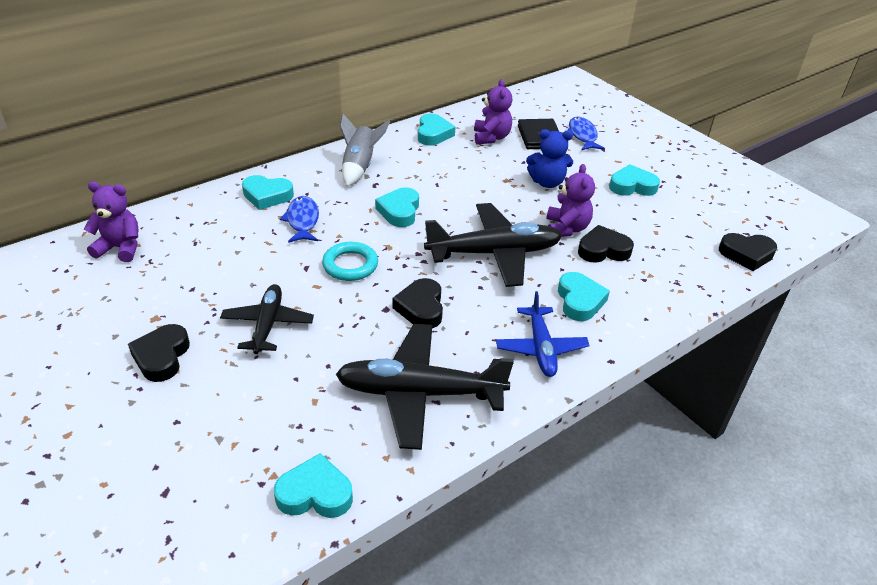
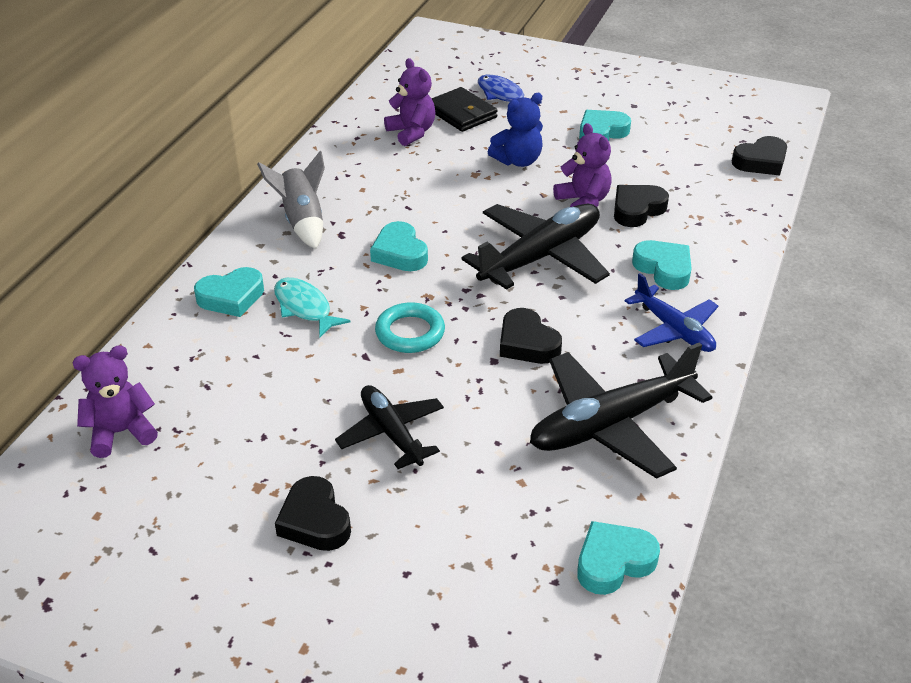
camera: 30 degrees left, 0 degrees up
(302, 220) = (304, 308): blue fish -> turquoise fish
(433, 134) = (345, 151): turquoise heart -> none

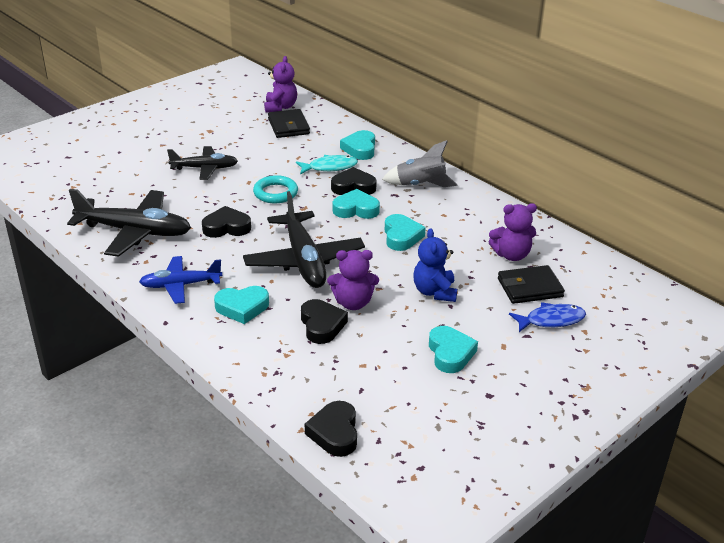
camera: 115 degrees right, 5 degrees down
(193, 395) = (288, 126): none -> black wallet
(314, 521) = (173, 138): black heart -> black heart (353, 187)
(610, 424) = (135, 231): black plane -> black plane turned 105 degrees clockwise
(613, 562) = (56, 201): turquoise heart -> turquoise heart (401, 236)

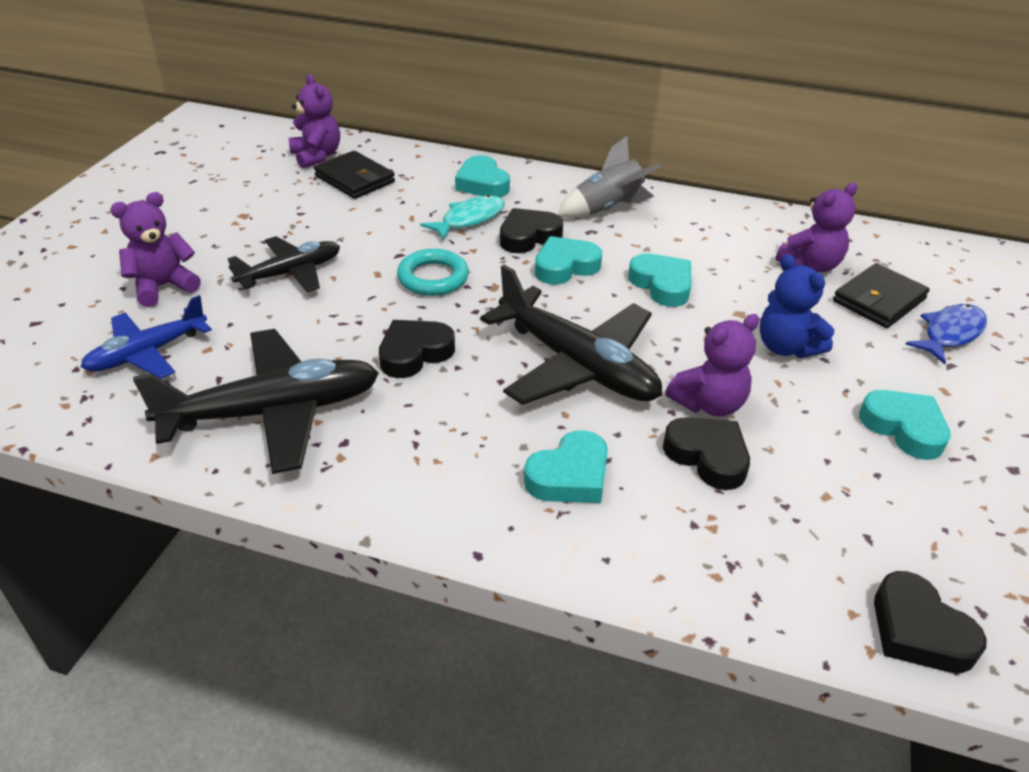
camera: 30 degrees left, 5 degrees up
(138, 157) = (163, 287): none -> purple teddy bear
(180, 285) = (438, 477): blue plane -> blue plane (147, 353)

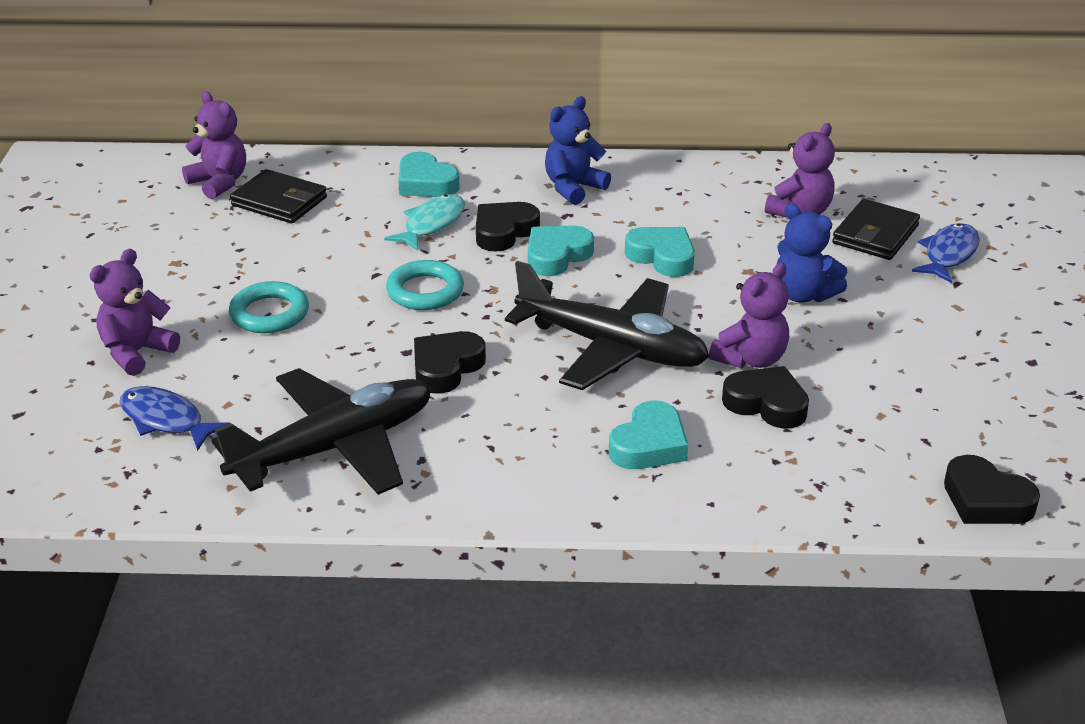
camera: 15 degrees left, 5 degrees down
(147, 353) = (166, 420): blue plane -> blue fish
(291, 273) = (269, 313): black plane -> turquoise ring
(607, 208) = (573, 188): grey rocket -> blue teddy bear
(904, 428) = (930, 346): turquoise heart -> none

